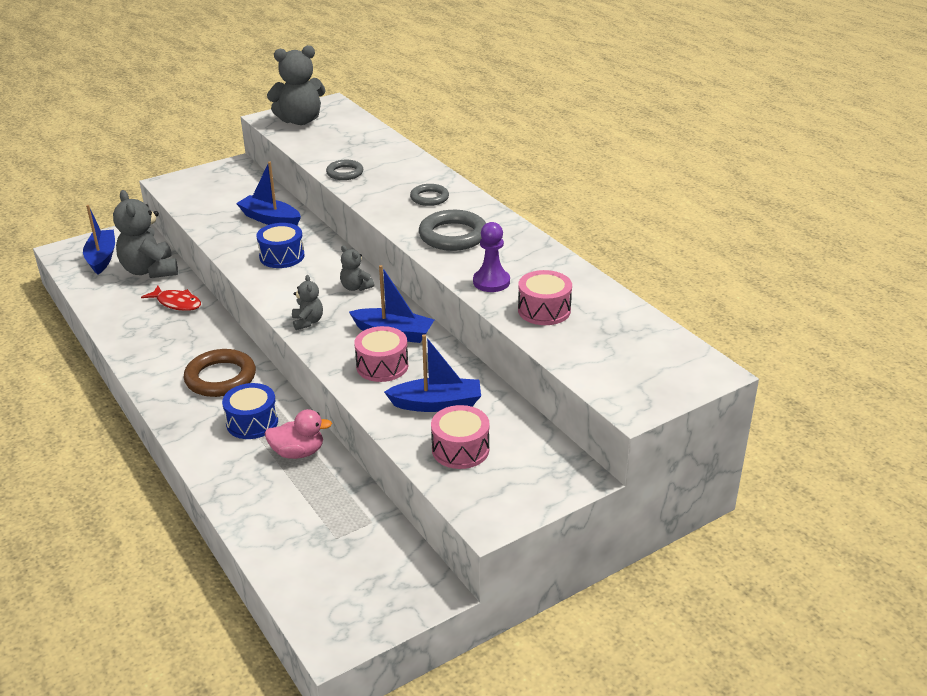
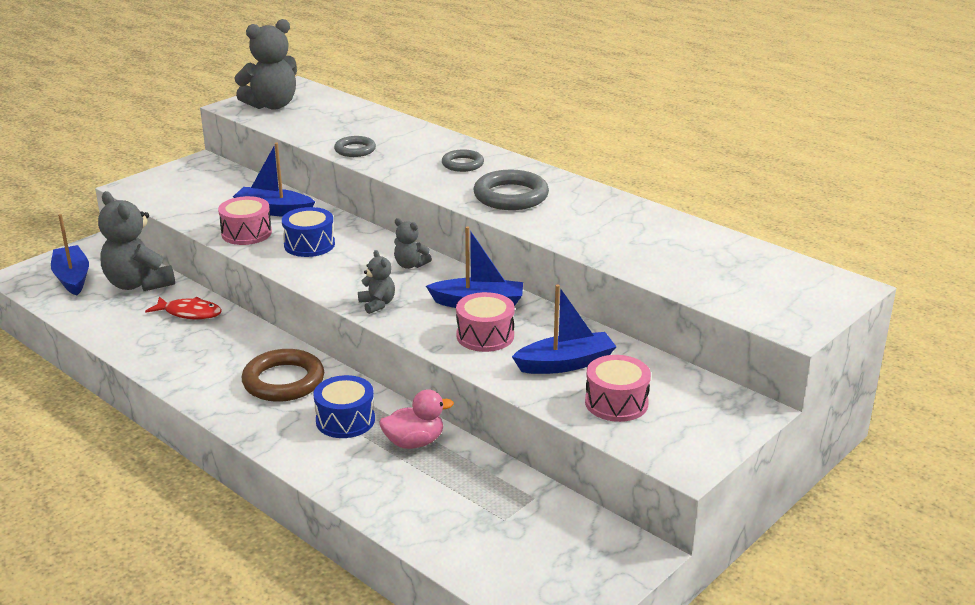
camera: 15 degrees left, 5 degrees down
(491, 282) = (579, 234): purple pawn -> none
(544, 310) = (650, 253): pink drum -> pink drum (246, 233)

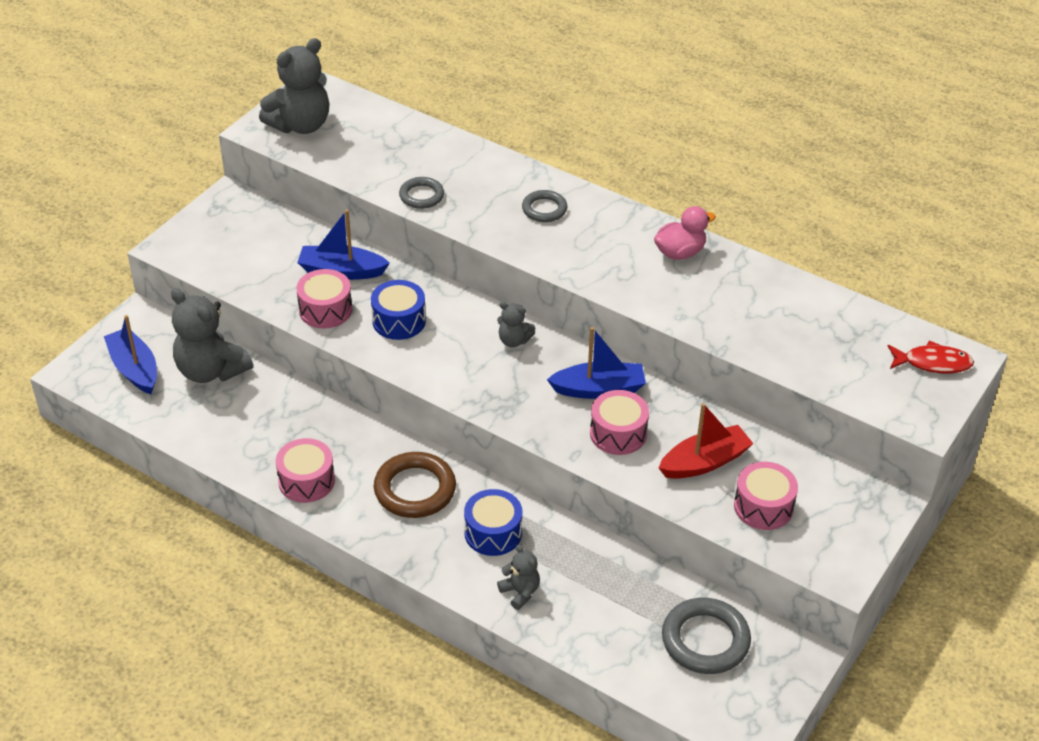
camera: 10 degrees left, 15 degrees up
(184, 366) = (306, 481): none -> pink drum
(189, 313) = (283, 407): red fish -> red fish (932, 363)
(377, 304) = (498, 401): grey teddy bear -> grey teddy bear (520, 592)
(414, 442) = (568, 552): pink duck -> pink duck (680, 252)
(511, 196) = (609, 257): grey ring -> grey ring (705, 640)
(565, 364) = (704, 462): blue boat -> red boat

